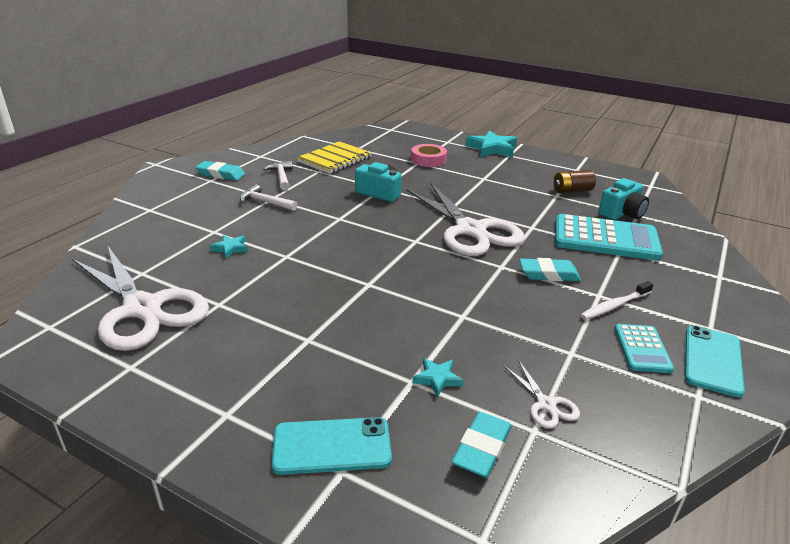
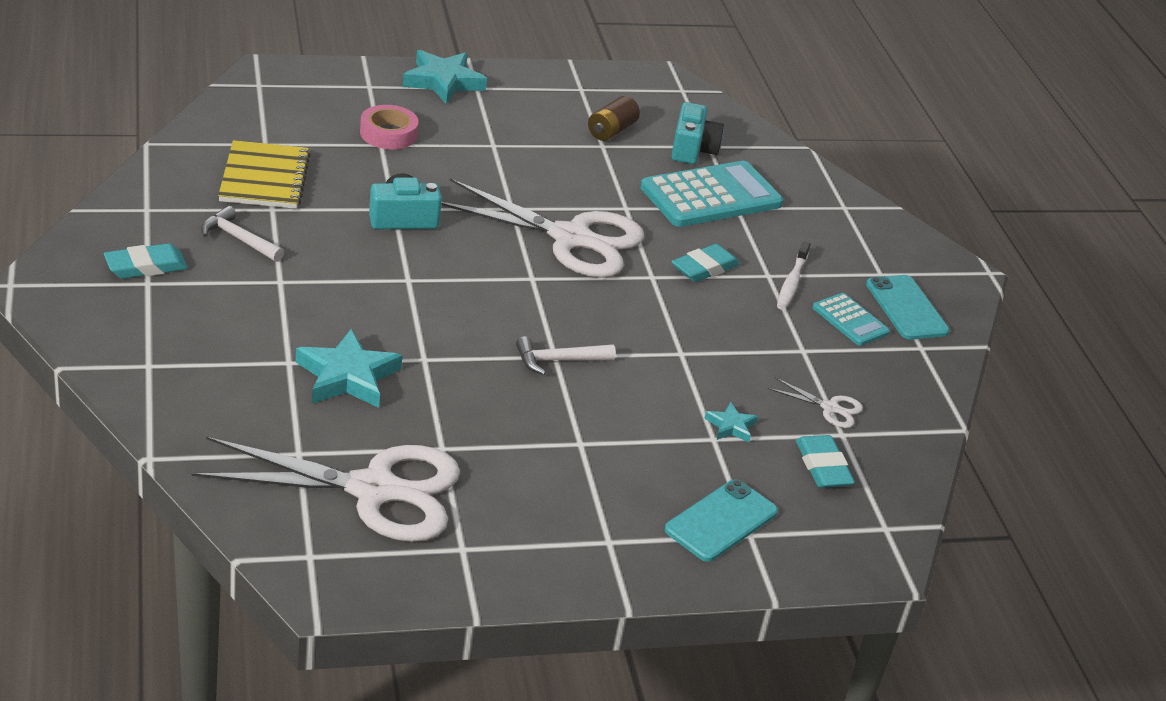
camera: 45 degrees left, 5 degrees up
(230, 248) = (347, 376): turquoise star -> turquoise star, size x1.98
(265, 202) = (284, 291): white hammer -> white hammer (558, 360)

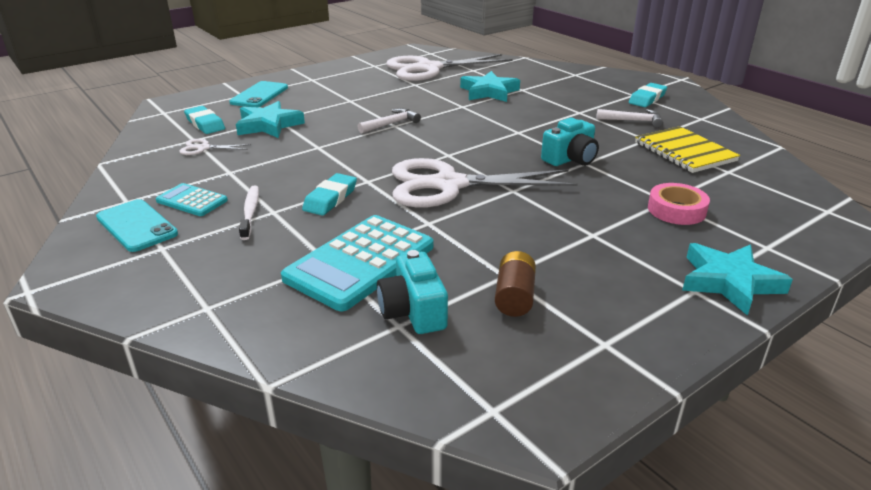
camera: 160 degrees right, 5 degrees down
(731, 426) = (268, 125): turquoise star -> turquoise star, size x1.98

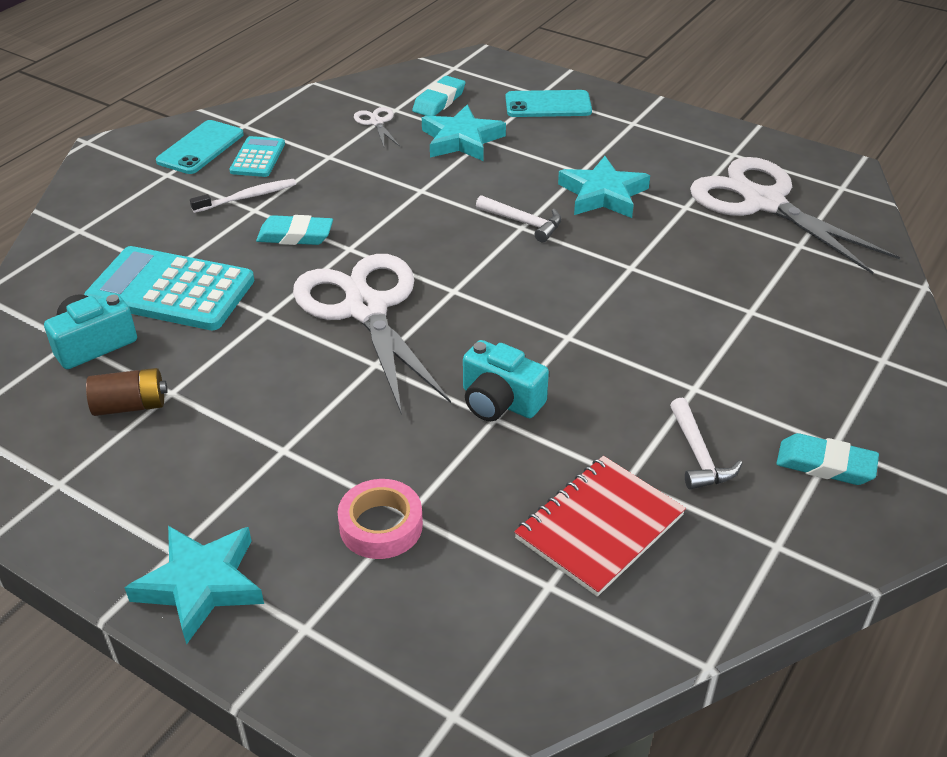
camera: 70 degrees right, 10 degrees up
(489, 92) = (710, 280): turquoise star -> turquoise star (603, 194)
(684, 152) = (599, 527): yellow notebook -> red notebook

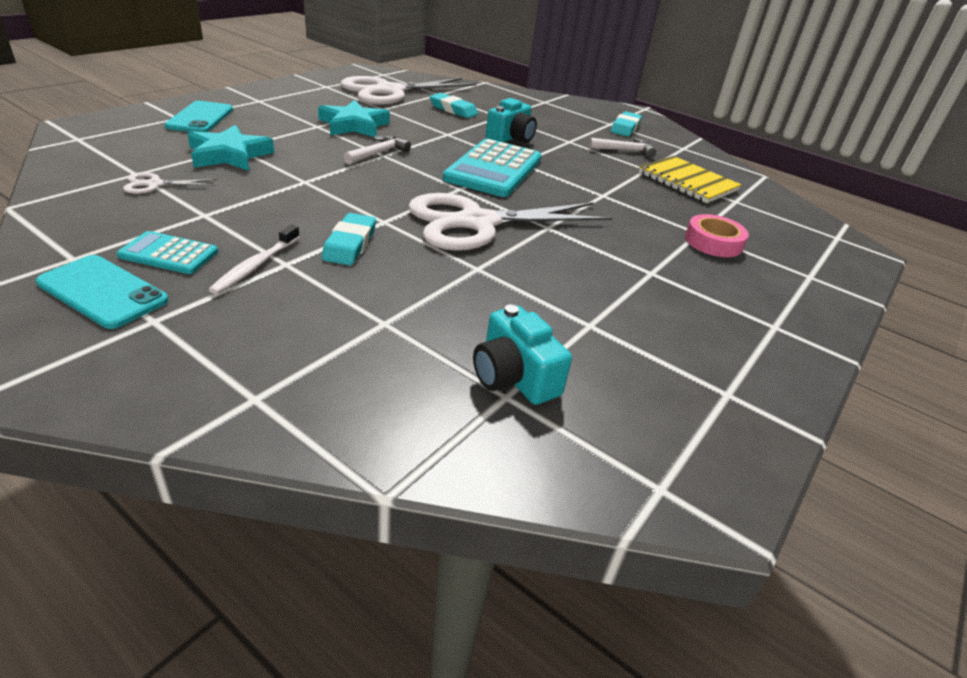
camera: 90 degrees left, 5 degrees down
(130, 406) = (612, 349): brown battery -> none
(171, 290) = (423, 321): turquoise calculator -> turquoise calculator (493, 169)
(201, 584) = (799, 315): turquoise star -> none
(247, 197) = (256, 266): white toothbrush -> white toothbrush turned 135 degrees counterclockwise
(439, 101) = (143, 153): turquoise eraser -> turquoise eraser (453, 110)
(500, 401) = (587, 191): turquoise camera -> turquoise camera (511, 138)
(599, 527) = (687, 182): red notebook -> yellow notebook

